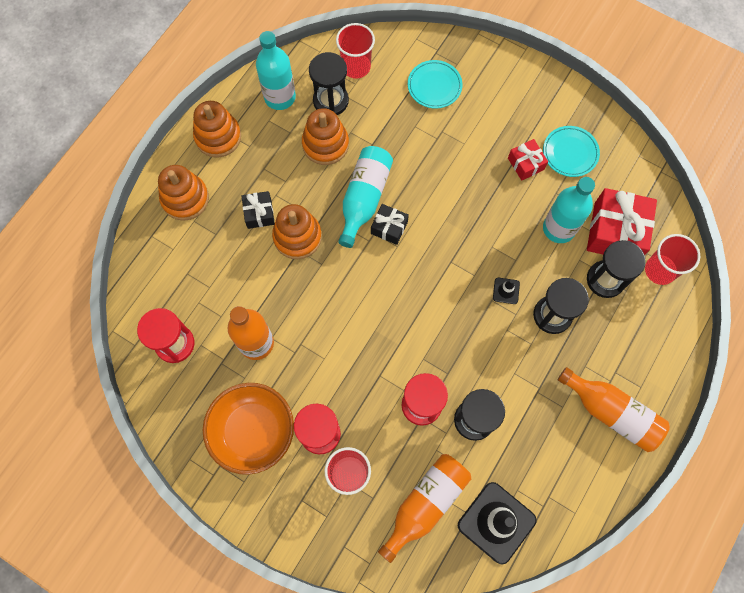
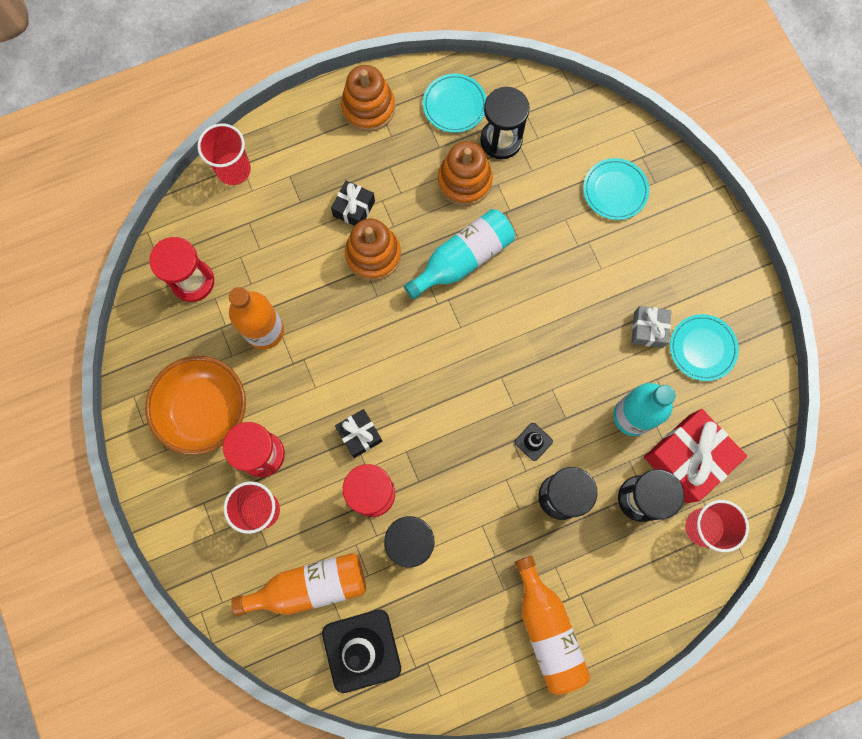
camera: 35 degrees right, 5 degrees up
(185, 199) = (296, 149): orange stacking toy -> none
(280, 97) = (454, 105): turquoise bottle -> turquoise plate
(356, 67) = (551, 121): red cup -> red cup (233, 170)
(389, 227) = (466, 304): black gift -> black gift (359, 435)
(525, 164) = (648, 329): red gift -> grey gift

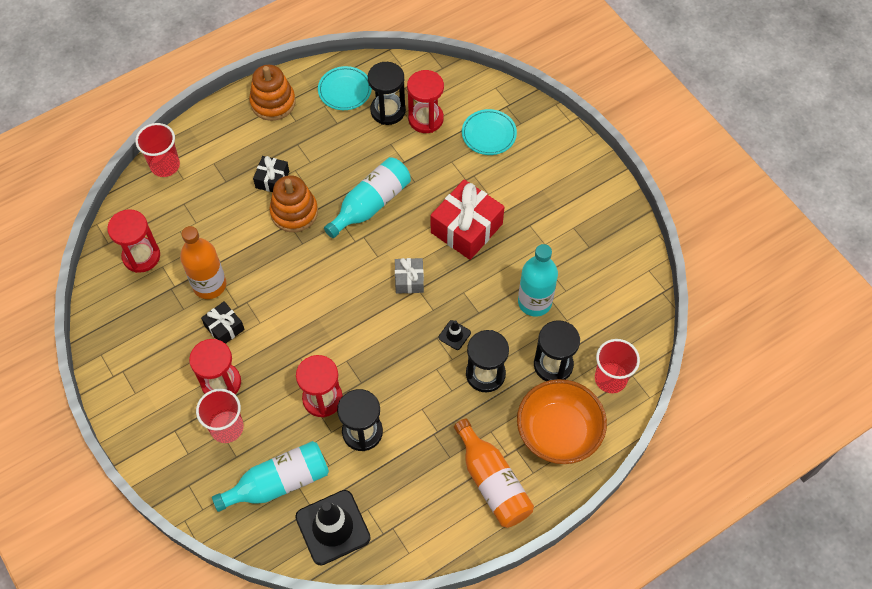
camera: 10 degrees left, 15 degrees down
(205, 410) = (166, 356): orange bowl -> orange bowl (558, 432)
(310, 586) = (279, 482): orange bottle -> turquoise bottle
(359, 435) = (304, 353): black gift -> black gift (224, 327)
(464, 181) = (362, 145): orange stacking toy -> none
(544, 158) = (425, 119): none -> red hourglass
(648, 329) = (535, 234): grey gift -> grey gift (409, 280)
(687, 458) = (587, 327): red gift -> red gift (466, 228)
(702, 348) = (583, 241): turquoise plate -> none

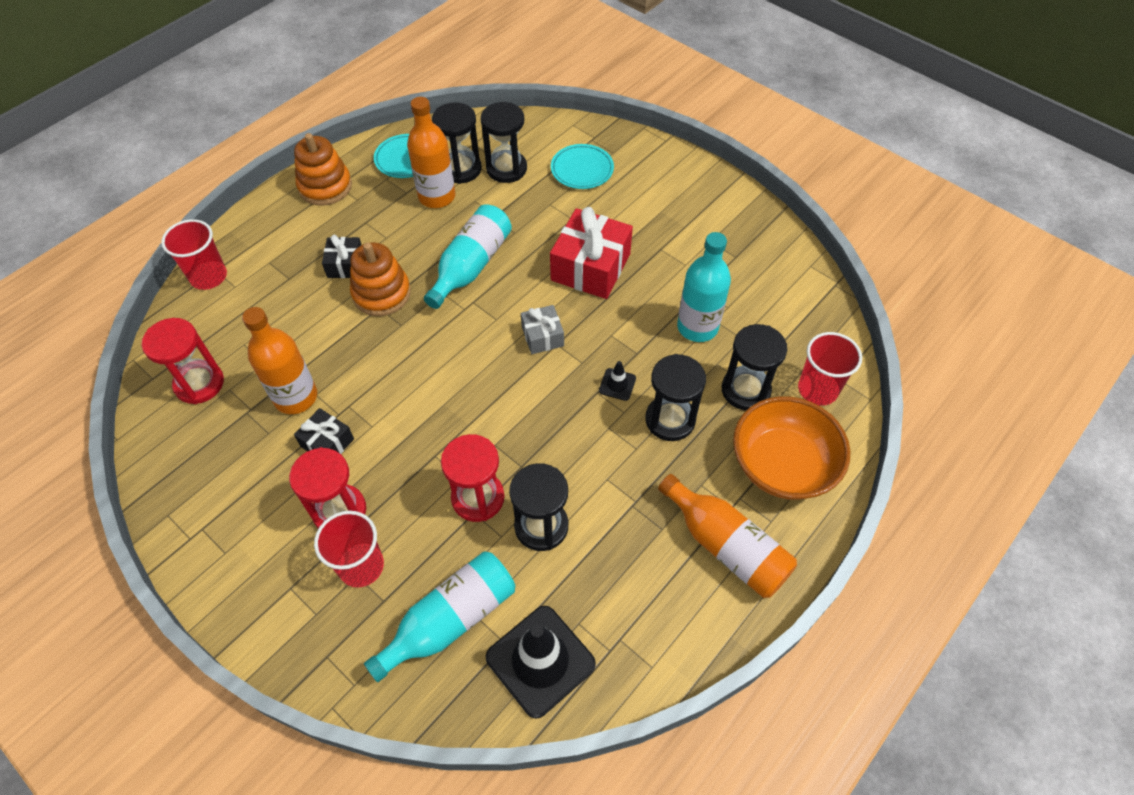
camera: 15 degrees left, 5 degrees down
(361, 133) = (437, 196): none -> orange bottle
(425, 119) = (506, 169): red hourglass -> black hourglass

